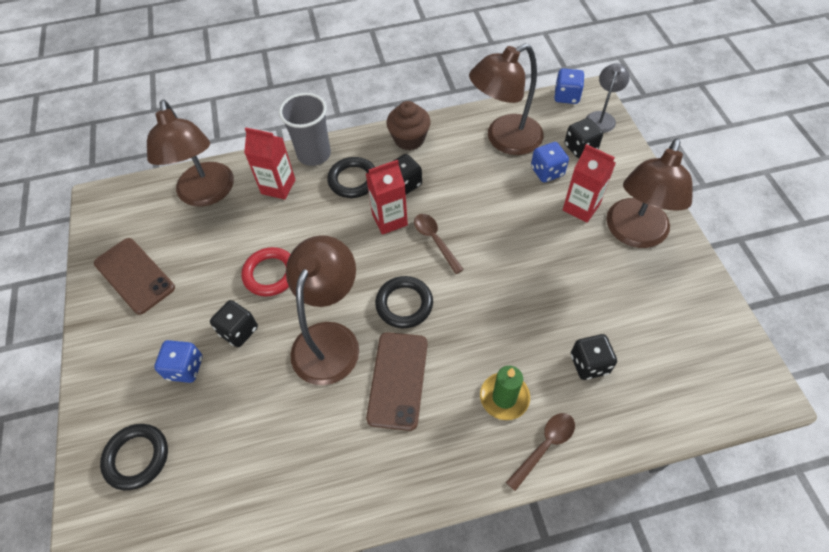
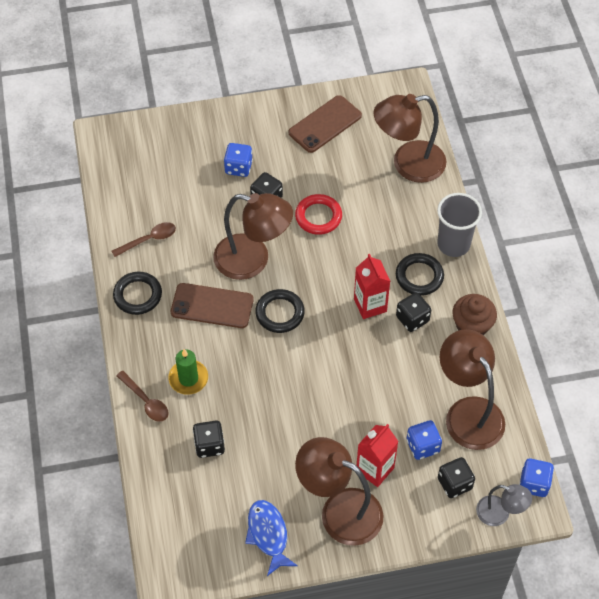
camera: 90 degrees right, 0 degrees up
(137, 457) = (174, 148): black ring -> black ring (138, 295)
(278, 187) = (414, 217): red carton -> none
(435, 241) = (344, 340): brown spoon -> brown spoon (148, 240)
(680, 295) = (268, 535): none -> blue fish

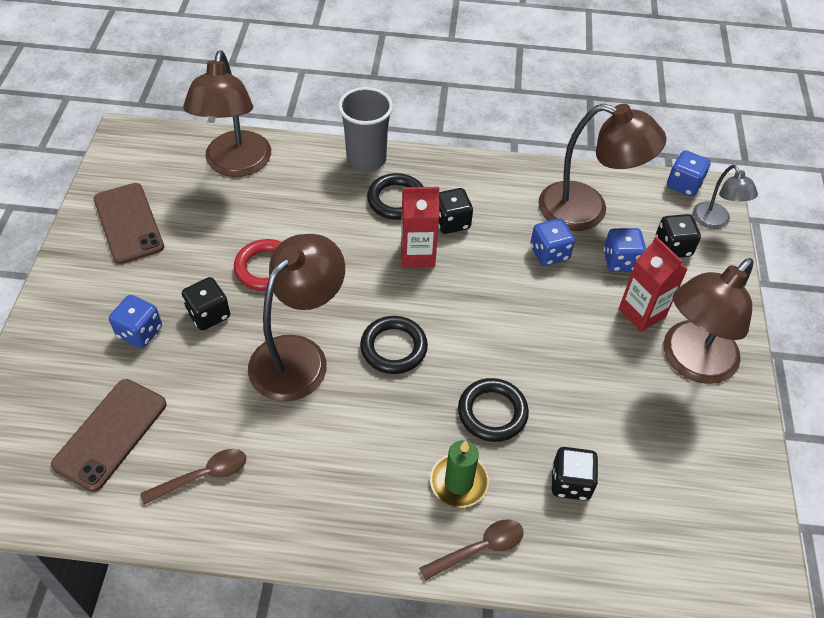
camera: 75 degrees left, 5 degrees down
(138, 295) = (294, 515): black ring -> black ring (492, 412)
(148, 240) = (203, 476): brown spoon -> brown spoon turned 75 degrees clockwise
(212, 306) = (351, 422): brown phone -> brown phone (110, 434)
(268, 535) = (714, 447): blue fish -> none
(409, 393) = (549, 253): none -> blue dice
(468, 412) = (587, 210): brown lamp -> brown lamp turned 150 degrees counterclockwise
(472, 325) = (478, 175): brown cupcake -> none
(500, 514) = (715, 221): grey lamp -> grey lamp turned 120 degrees clockwise

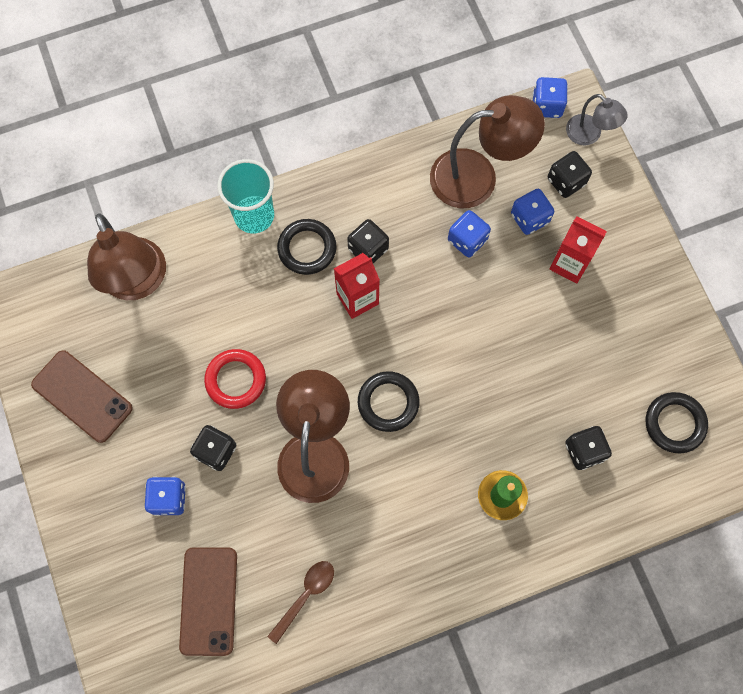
camera: 25 degrees left, 20 degrees up
(366, 159) = (254, 216): grey cup -> turquoise cup
(479, 549) = (544, 541): brown spoon -> none
(492, 412) = (497, 421): black ring -> black ring (674, 423)
(691, 362) = (627, 293): brown lamp -> none

